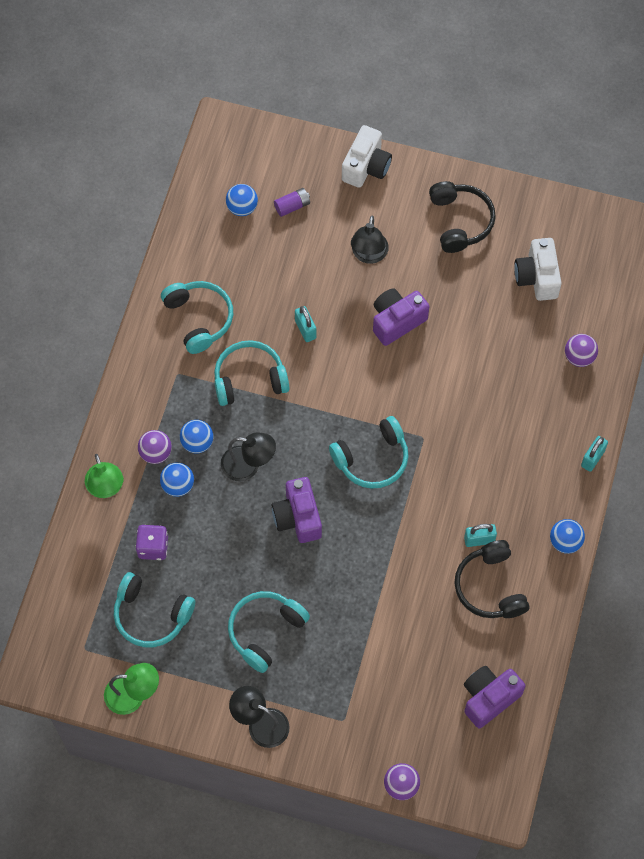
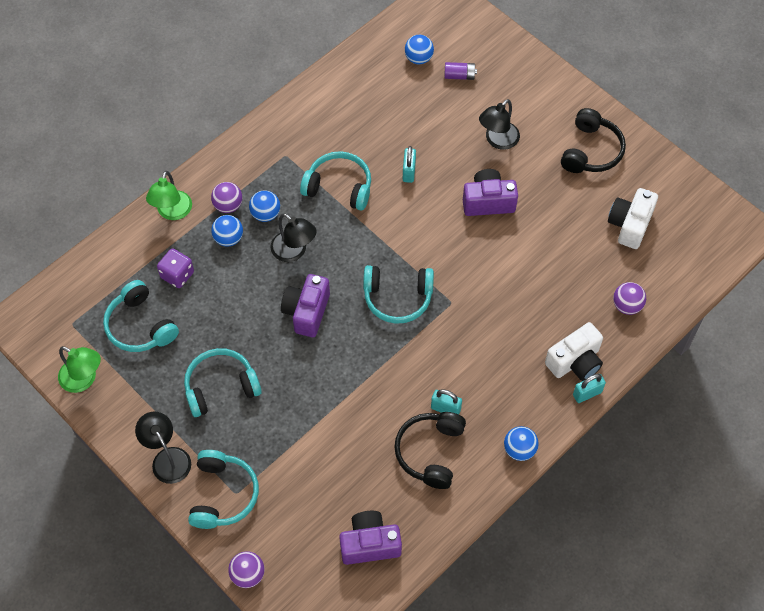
camera: 30 degrees right, 5 degrees down
(199, 319) = (330, 123): turquoise headphones -> turquoise headphones (223, 494)
(366, 166) = (539, 74): white camera -> white camera (575, 361)

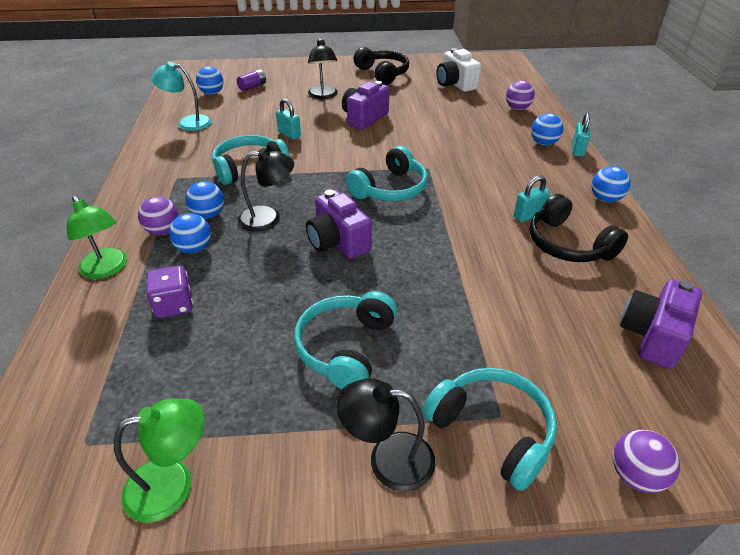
camera: 50 degrees left, 20 degrees down
(140, 326) = (184, 373): turquoise headphones -> none
(358, 89) = (187, 123): none -> turquoise lamp
(575, 361) = (543, 143): white camera -> blue ball

